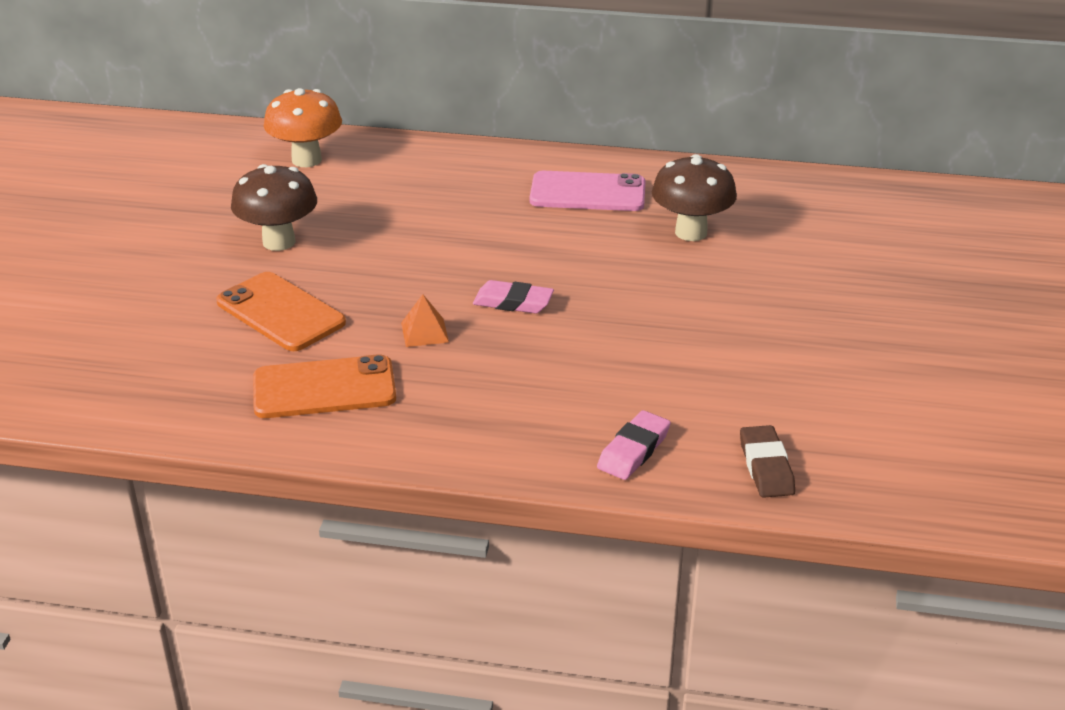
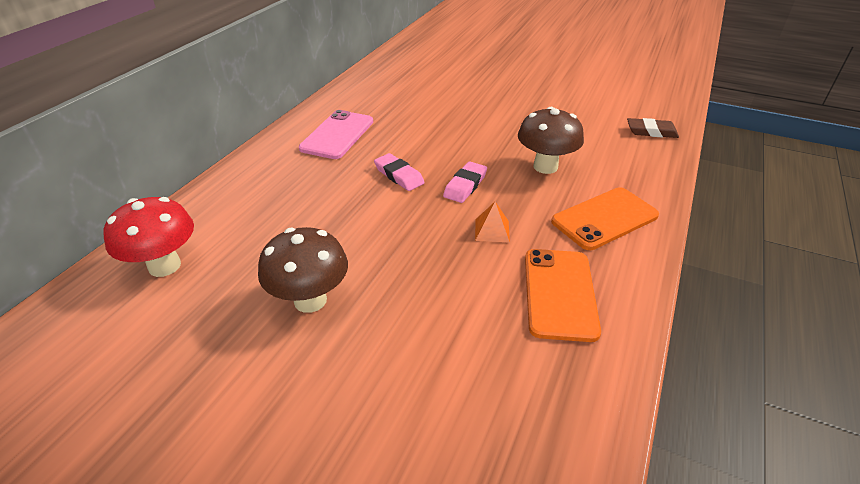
camera: 75 degrees left, 5 degrees up
(280, 312) = (436, 310): orange phone -> orange phone (604, 218)
(306, 160) = (164, 266): orange mushroom -> red mushroom
(634, 450) = (639, 168): pink eraser -> pink eraser (399, 175)
(691, 232) = (410, 110): brown mushroom -> brown mushroom (545, 167)

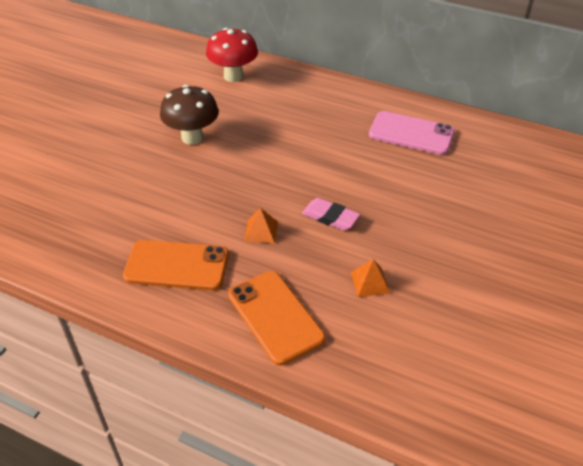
camera: 90 degrees right, 5 degrees up
(399, 175) = (344, 174): pink eraser -> none
(545, 167) = (370, 282): brown mushroom -> orange pyramid
(651, 131) = (475, 413): brown eraser -> none

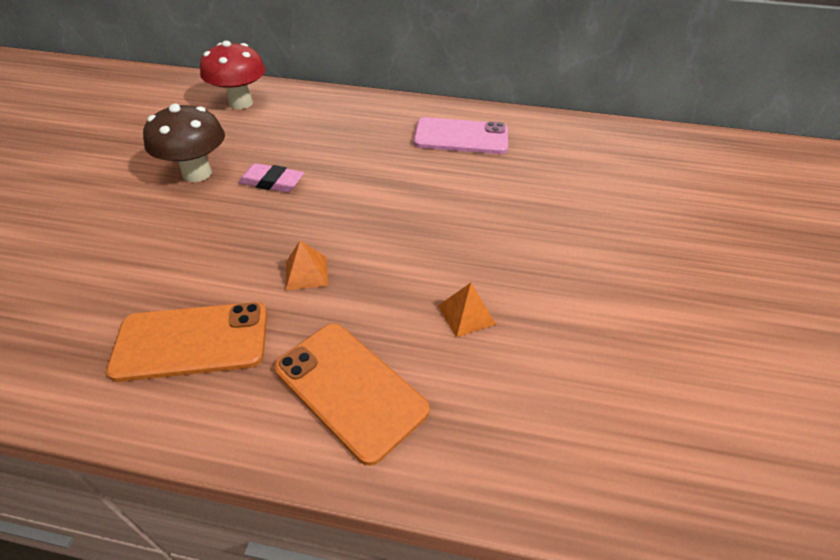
camera: 15 degrees left, 0 degrees up
(330, 217) = (393, 241): pink eraser -> pink eraser (272, 182)

